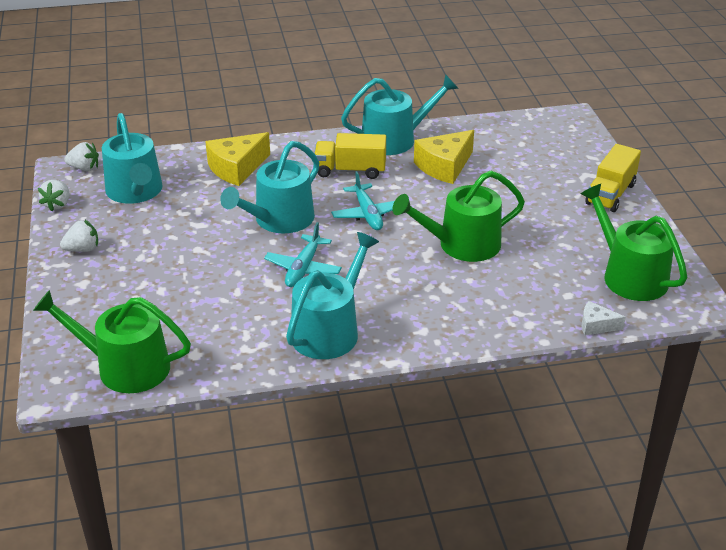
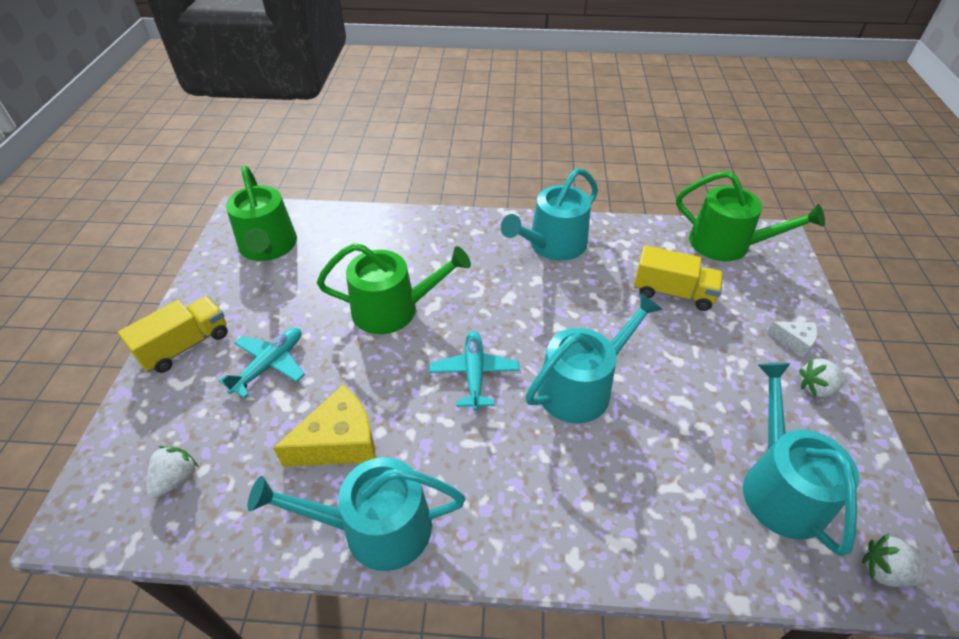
camera: 165 degrees left, 10 degrees up
(58, 204) = (887, 482): white strawberry -> white strawberry (176, 479)
(237, 168) = (633, 509): yellow cheese -> none
(303, 268) = (564, 312): turquoise plane -> turquoise plane (269, 365)
(350, 170) = (469, 463): yellow truck -> yellow truck (673, 292)
(596, 325) = (336, 211): white cheese -> white cheese (794, 341)

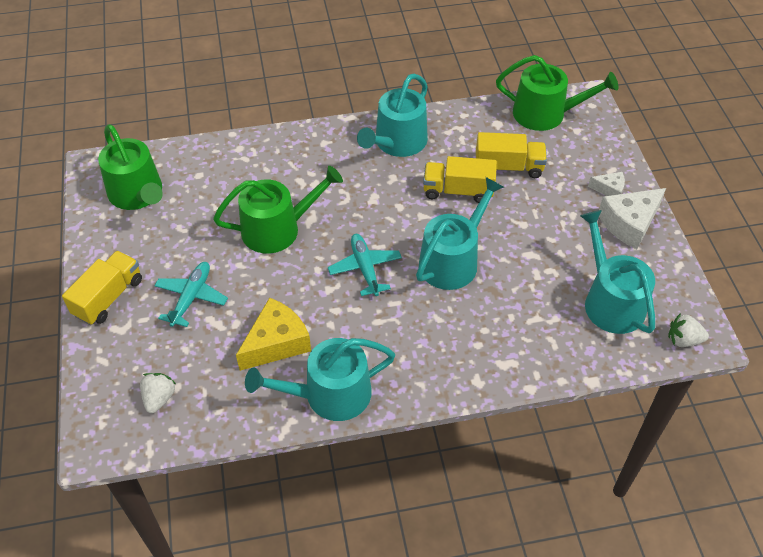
camera: 15 degrees left, 5 degrees up
(607, 307) = (458, 191): none -> yellow truck
(816, 388) = (629, 223): white strawberry -> white cheese

